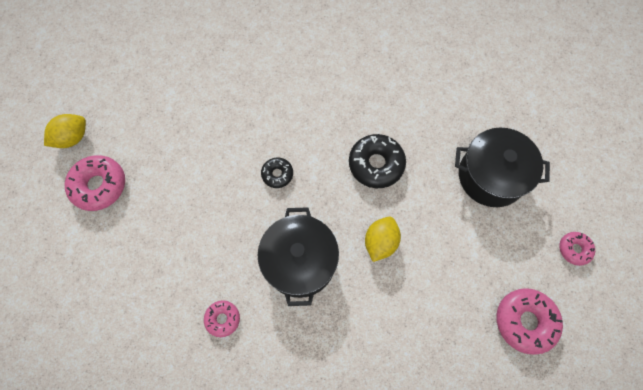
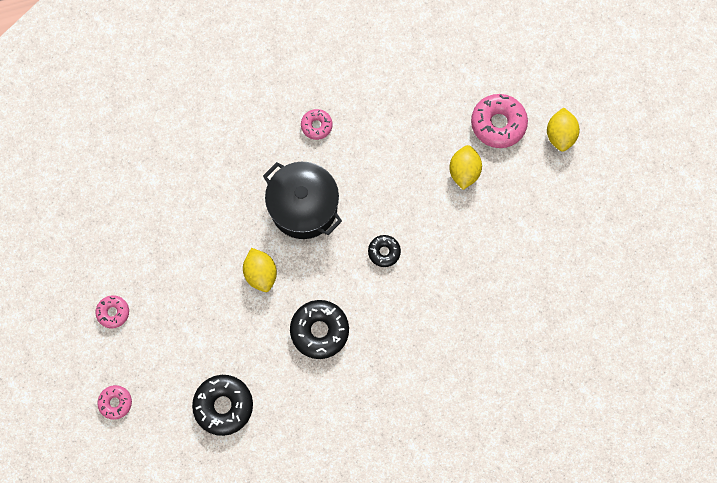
camera: 135 degrees right, 5 degrees up
(162, 176) = (464, 172): none -> yellow lemon
(491, 176) = (223, 405): black pot -> black donut
(525, 321) = (113, 312): pink donut -> pink donut, size x0.57

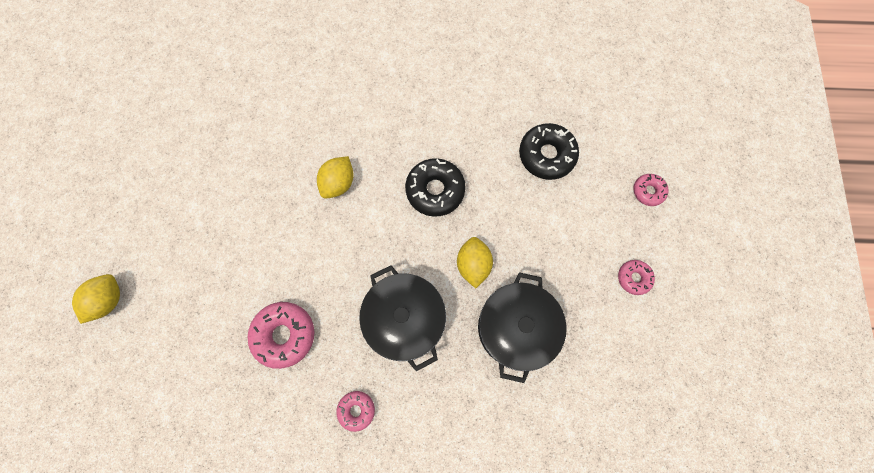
camera: 160 degrees left, 0 degrees up
(208, 232) = (515, 328): none -> black pot
(384, 252) = (343, 243): black donut -> none
(464, 172) = (226, 297): yellow lemon -> yellow lemon (339, 183)
(498, 124) = (164, 337): pink donut -> pink donut (284, 335)

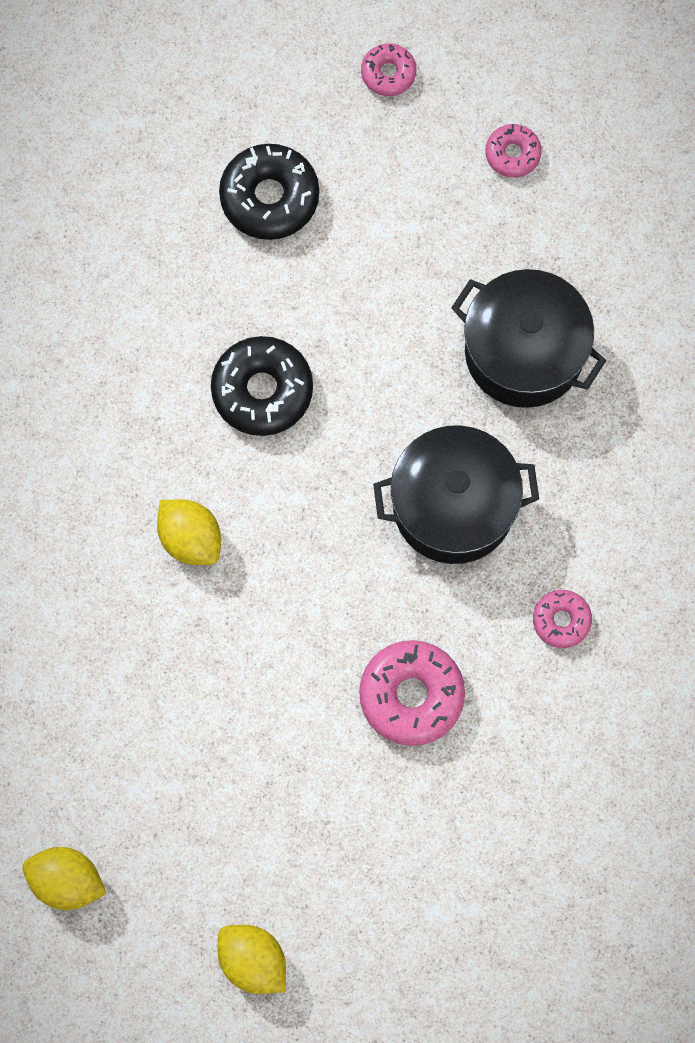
camera: 70 degrees left, 0 degrees up
(473, 264) = (406, 377): yellow lemon -> yellow lemon (67, 881)

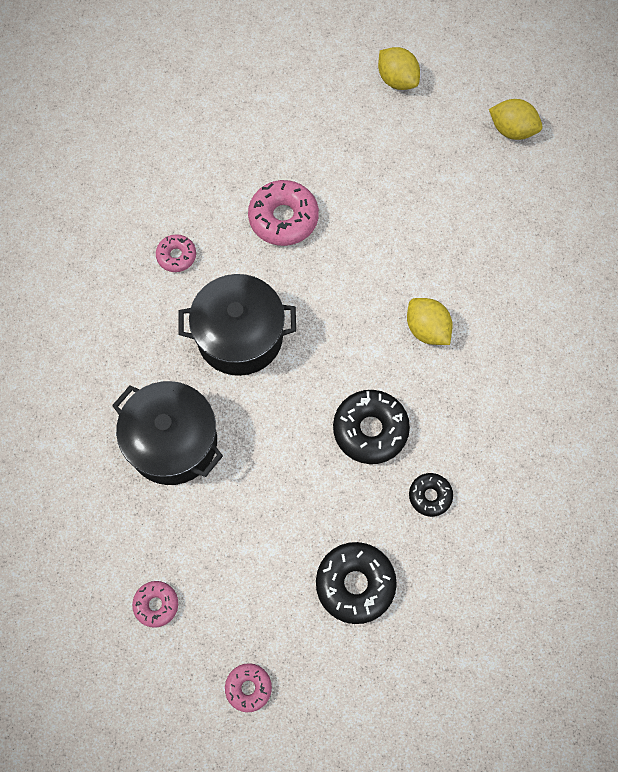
camera: 175 degrees left, 5 degrees down
(179, 311) = (430, 496): none -> black donut

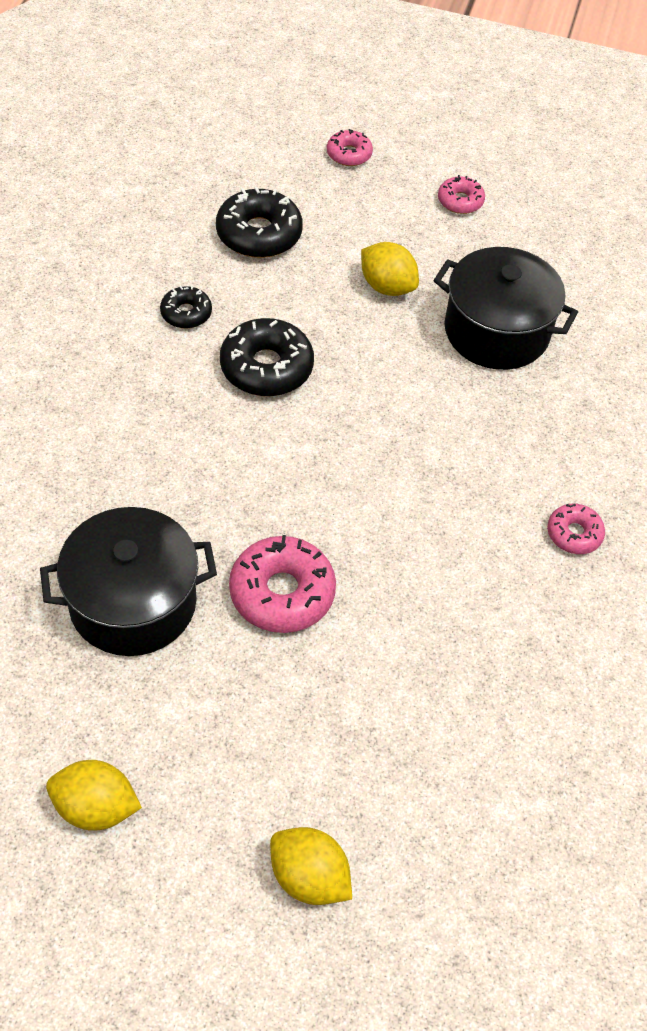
camera: 165 degrees right, 15 degrees down
(240, 336) = (454, 447): black pot -> black pot (133, 602)
(283, 218) = (441, 606): pink donut -> pink donut (282, 592)
(427, 329) = (209, 484): yellow lemon -> yellow lemon (387, 286)

